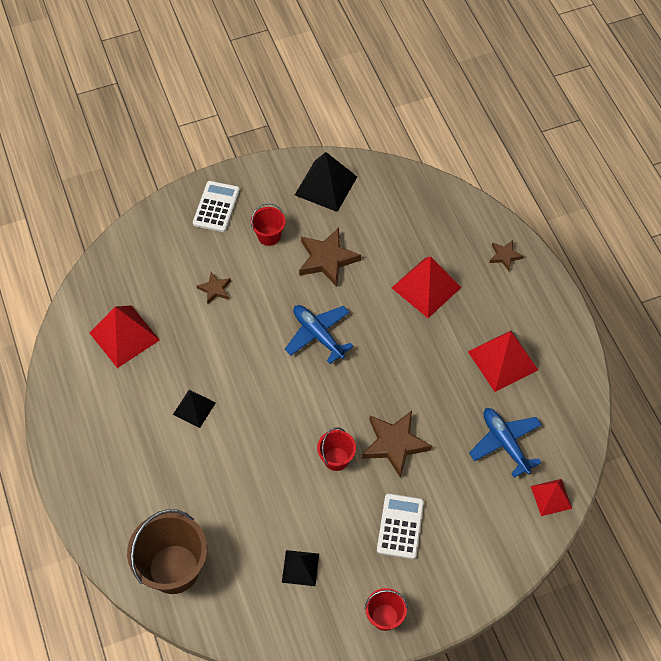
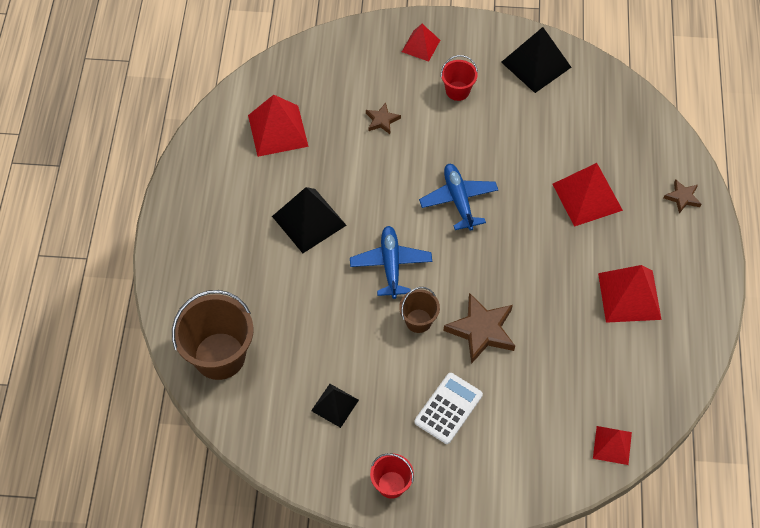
camera: 25 degrees right, 0 degrees up
(194, 408) = (309, 220): black pyramid -> black pyramid, size x1.67
(216, 207) = (421, 46): white calculator -> red pyramid
(327, 259) = (502, 133): brown star -> none
(336, 459) = (418, 321): red bucket -> brown bucket
(505, 443) = (591, 375): blue plane -> blue plane (391, 265)

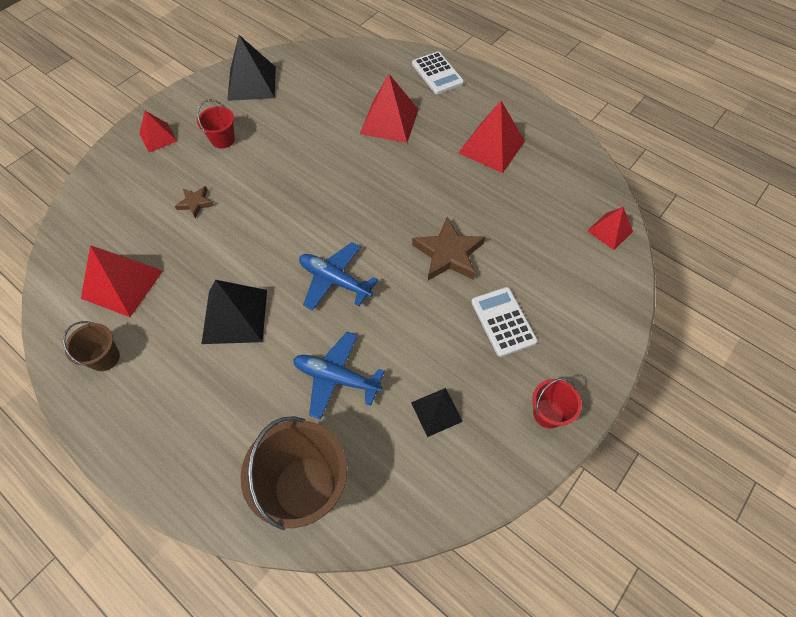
camera: 55 degrees left, 0 degrees up
(418, 321) = (404, 293): brown bucket -> brown bucket (104, 357)
(458, 200) = (319, 197): blue plane -> blue plane (336, 378)
(682, 197) = (437, 73): brown star -> white calculator

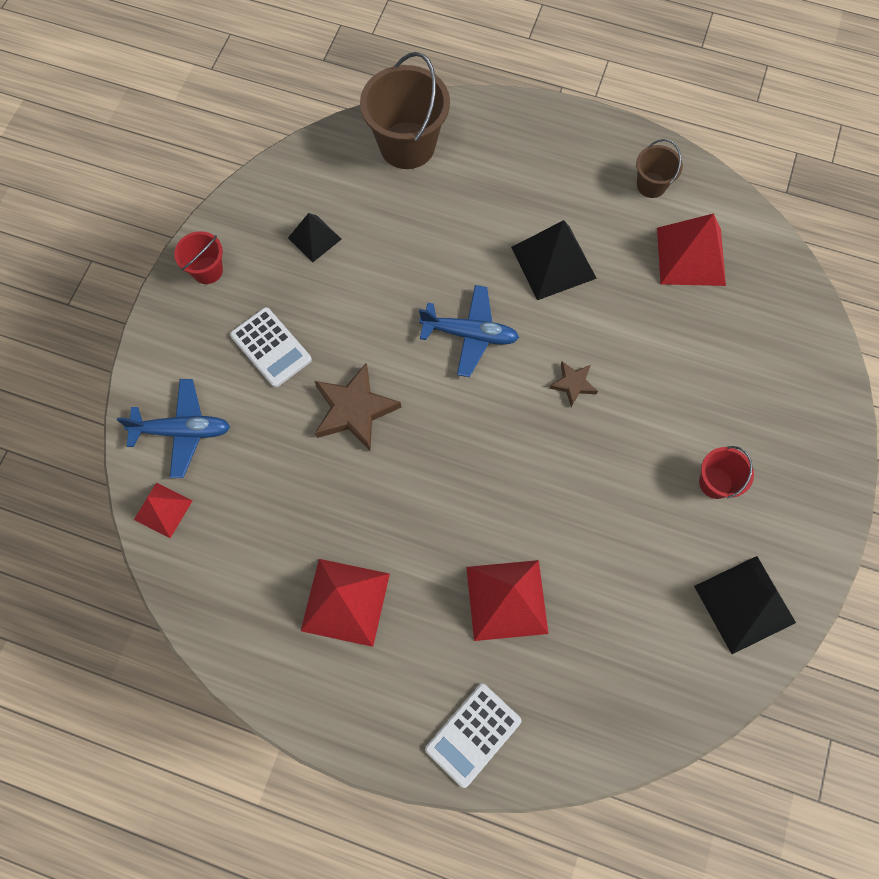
camera: 160 degrees right, 10 degrees up
(158, 137) = (801, 456): red pyramid -> none
(195, 203) = (683, 376): brown star -> brown star (573, 384)
(336, 378) = (421, 237): blue plane -> blue plane (182, 431)
(437, 73) = (473, 734): white calculator -> white calculator turned 90 degrees counterclockwise

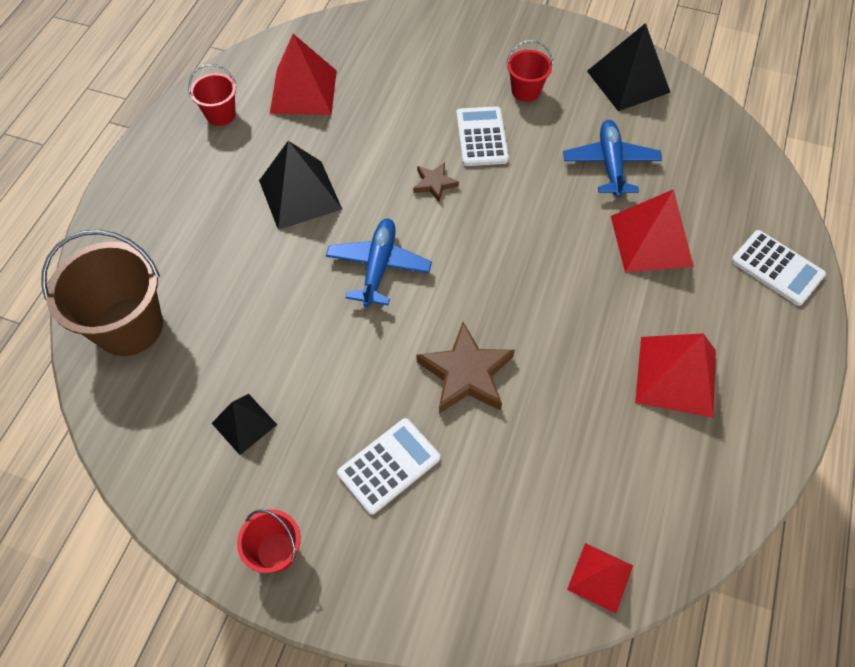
camera: 90 degrees left, 10 degrees down
(182, 431) = (499, 563): blue plane -> blue plane (610, 164)
(641, 432) = (481, 137): none -> white calculator
(651, 185) = (220, 114): brown bucket -> red bucket

